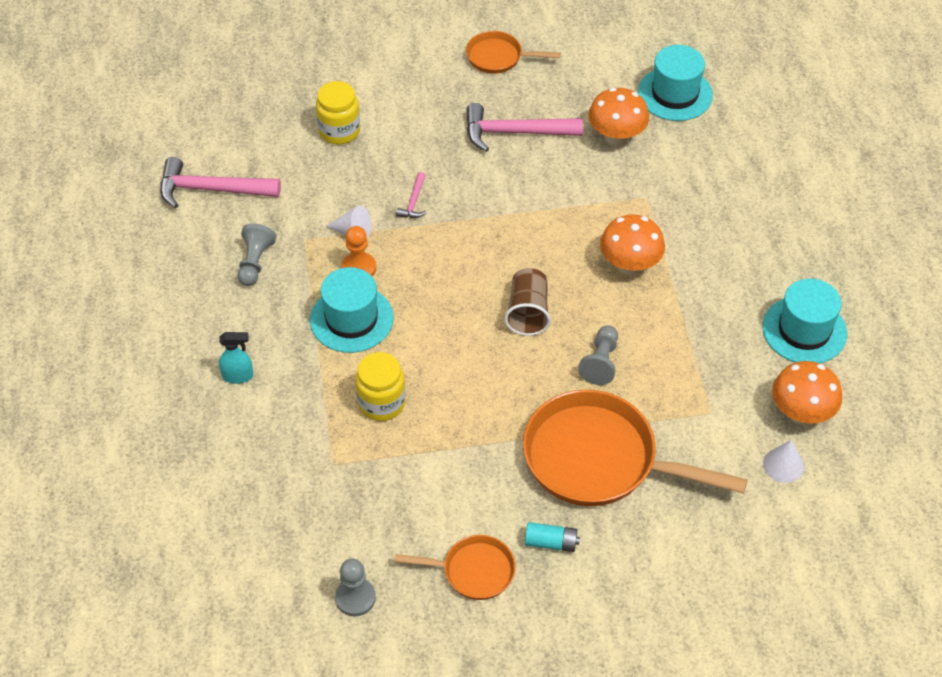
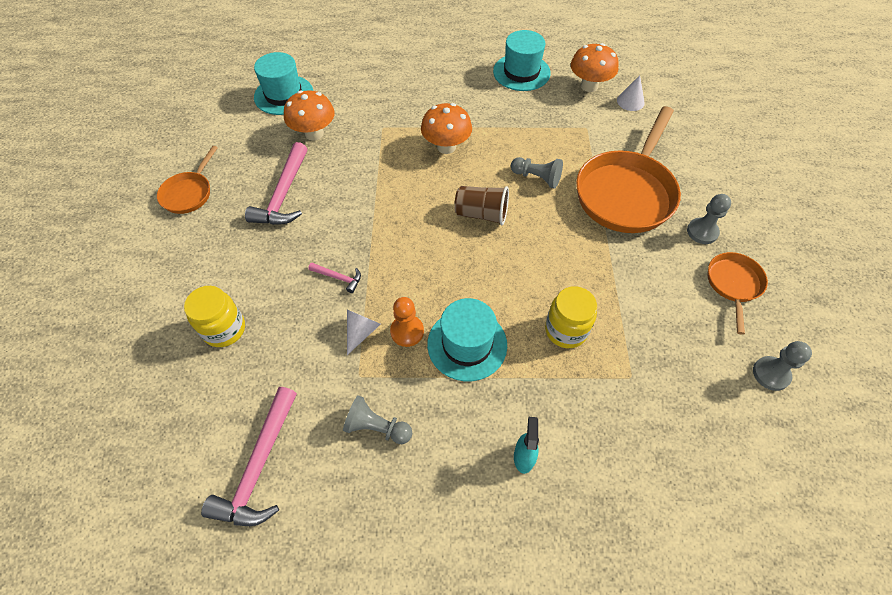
camera: 80 degrees left, 5 degrees up
(551, 542) = (702, 232): turquoise battery -> grey pawn

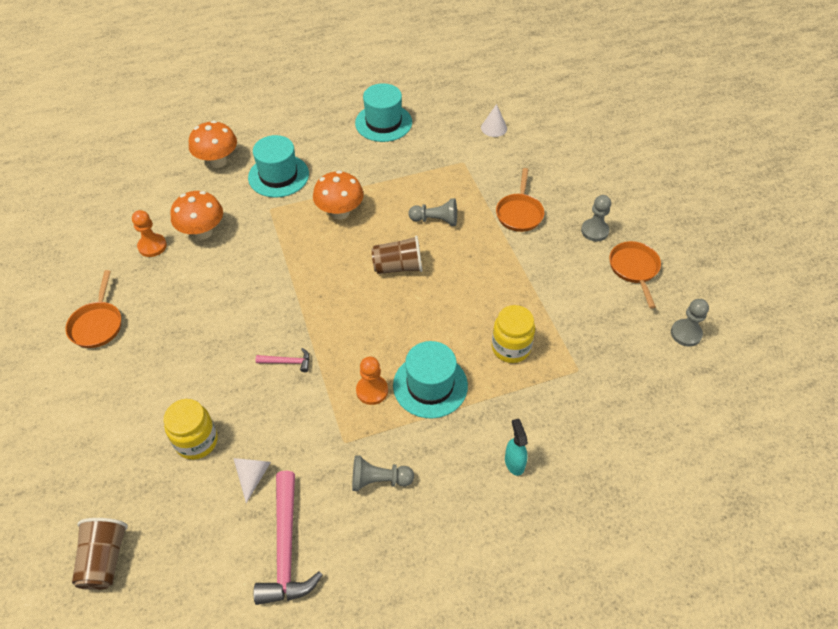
camera: 20 degrees left, 5 degrees down
(96, 417) = (104, 559): none -> brown cup
(266, 135) = (152, 246): none -> orange pawn
(283, 95) = (152, 201): turquoise hat -> turquoise hat (278, 176)
(283, 194) = (198, 299): pink hammer -> none
(361, 331) = (330, 403): white cone -> white cone (253, 475)
(589, 86) = (451, 122): orange mushroom -> orange mushroom (217, 161)
(626, 192) = (519, 213): orange pan -> orange pan, size x0.51

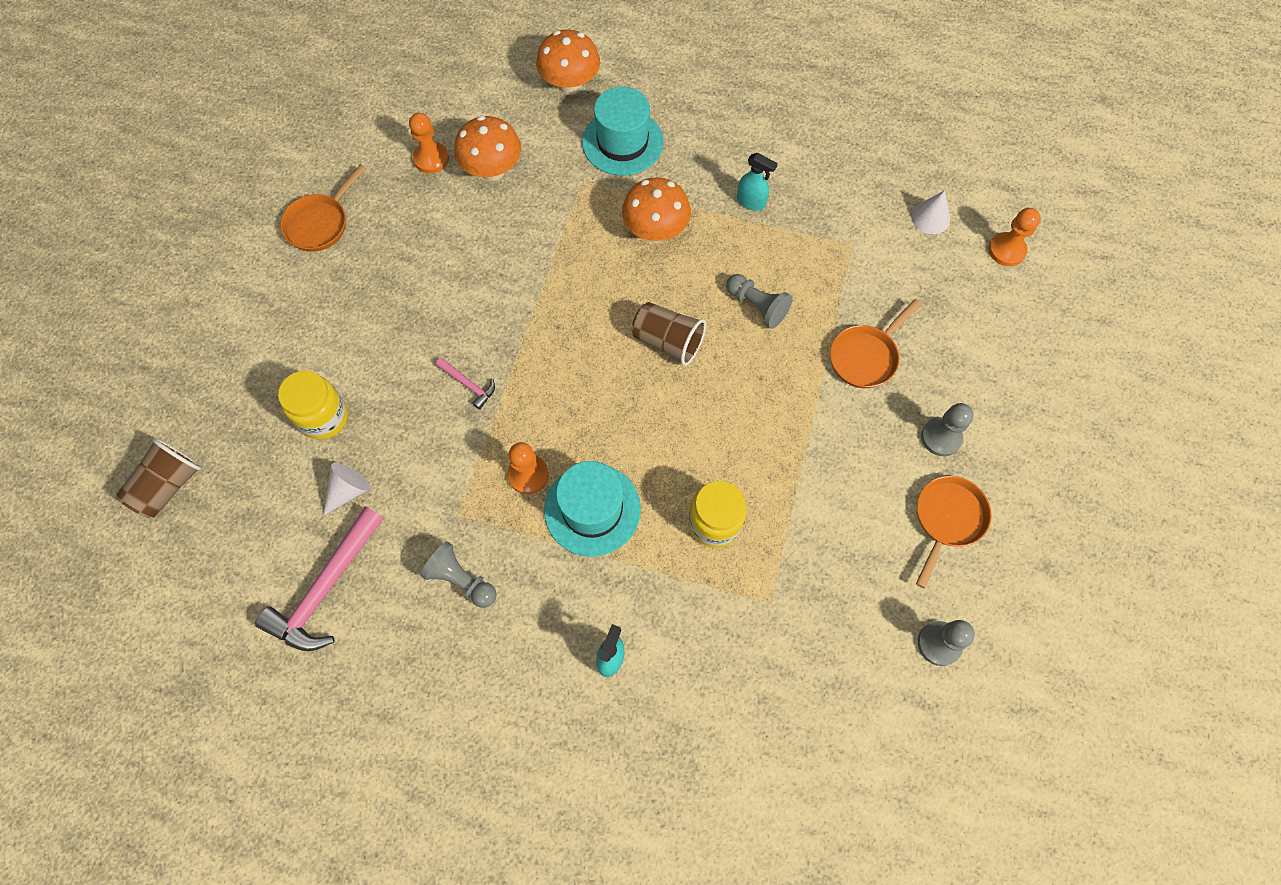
camera: 35 degrees right, 15 degrees up
(383, 123) = (797, 134): turquoise hat -> none
(386, 169) = (751, 202): none -> turquoise spray bottle
(547, 124) = (1006, 250): none -> orange pawn

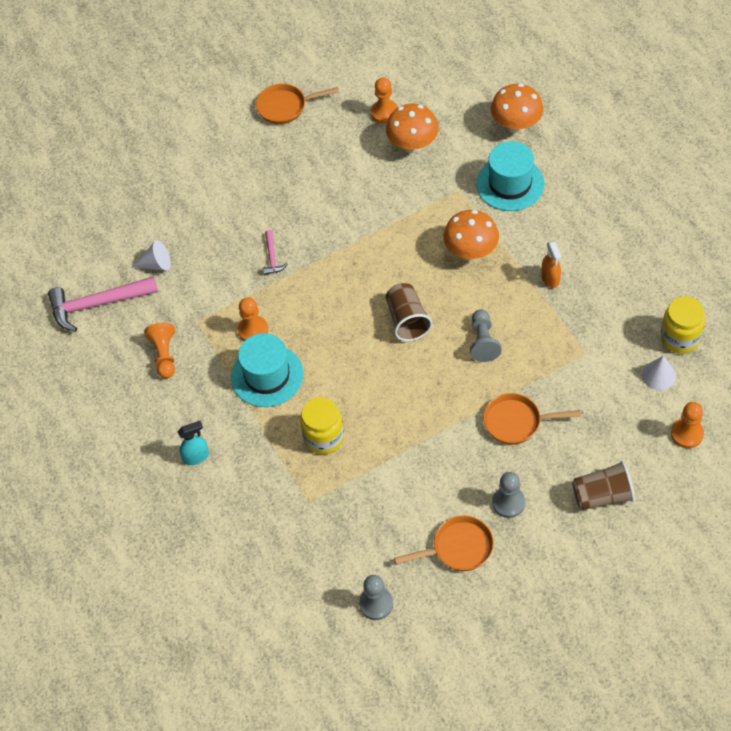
camera: 50 degrees right, 10 degrees down
(169, 486) = (75, 192): brown cup -> brown cup (602, 495)
(324, 417) = (181, 216): yellow jar -> yellow jar (680, 338)
(461, 580) = (164, 355): grey pawn -> orange pawn
(751, 202) = (550, 279): turquoise spray bottle -> orange spray bottle

